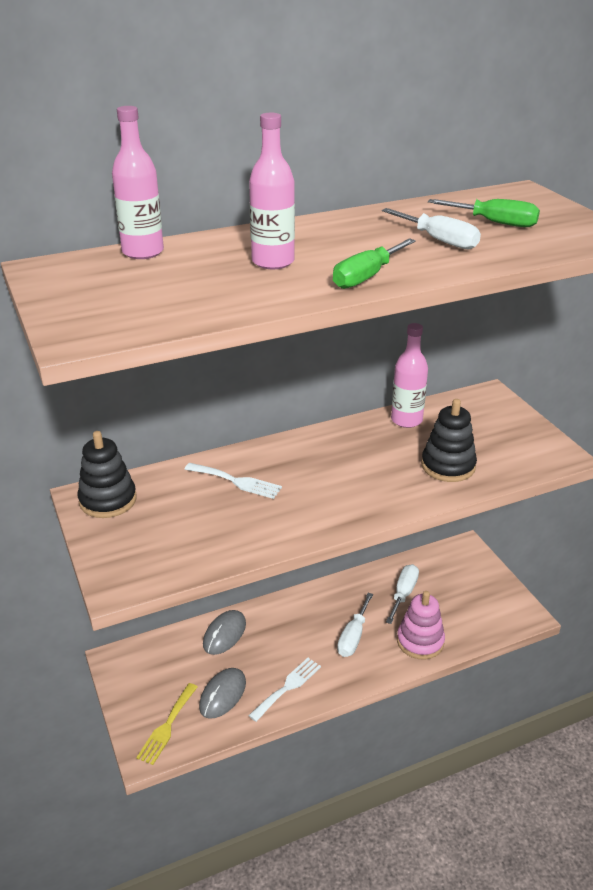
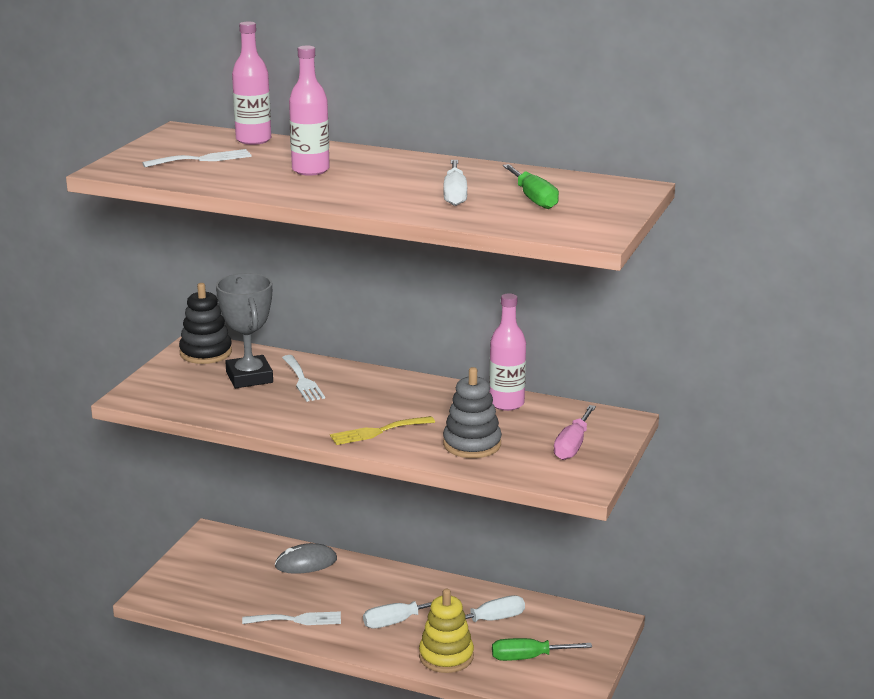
camera: 45 degrees right, 10 degrees down
(145, 289) = (202, 159): none -> white fork
(167, 726) = (184, 590): yellow fork -> yellow fork (378, 431)
(188, 503) = (249, 377): none -> grey trophy
(223, 694) = (246, 596): grey mouse -> none
(366, 277) = (340, 197): green screwdriver -> green screwdriver (528, 657)
(420, 641) = (446, 656): pink stacking toy -> yellow stacking toy
(448, 466) = (472, 444): black stacking toy -> grey stacking toy
(502, 430) = (572, 445): none -> pink screwdriver

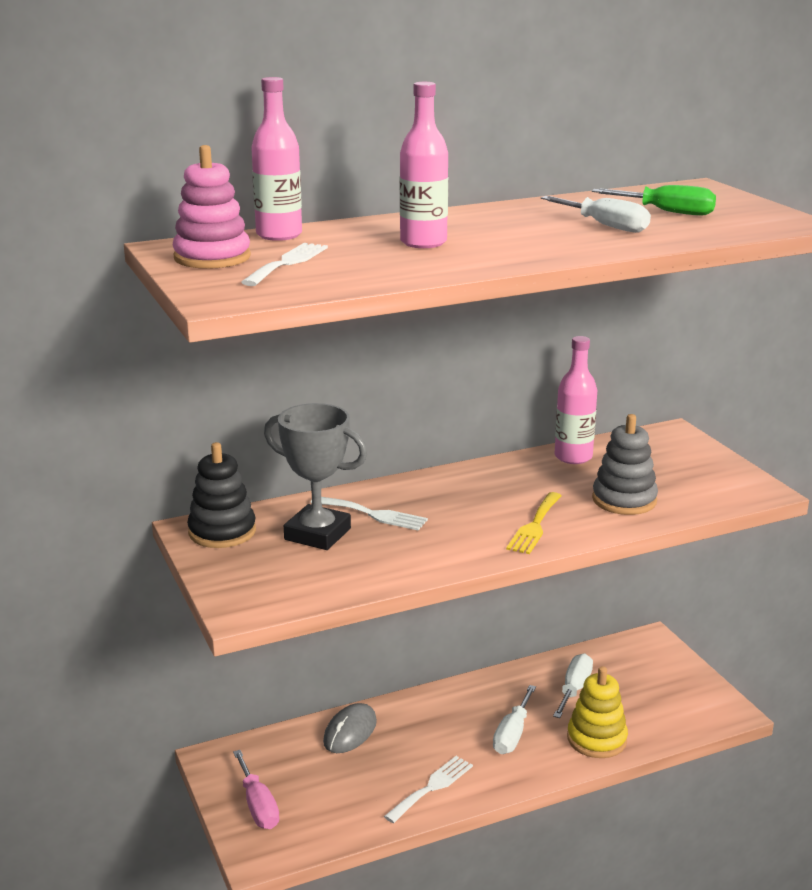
camera: 45 degrees left, 0 degrees up
(179, 143) = (212, 257): none -> pink stacking toy
(528, 657) = (650, 701): green screwdriver -> none
(572, 445) = (688, 466): pink screwdriver -> pink screwdriver (258, 806)

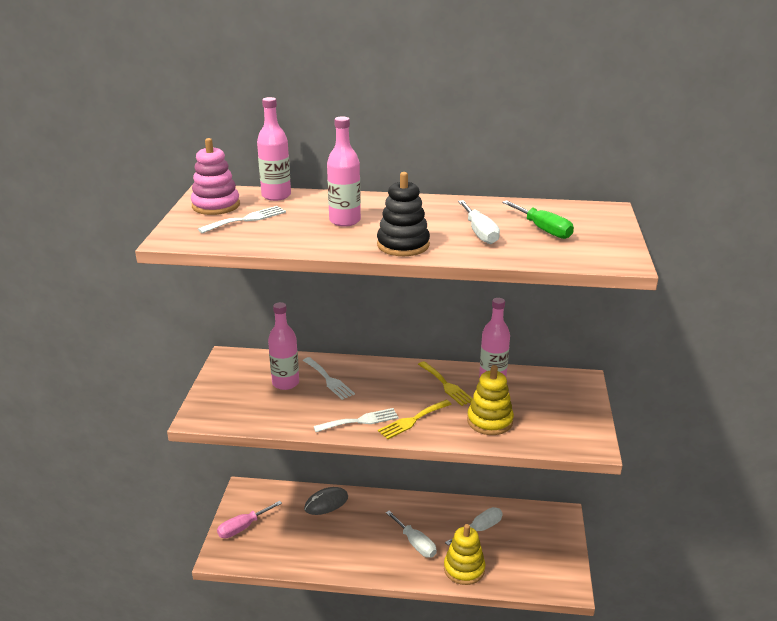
camera: 30 degrees right, 5 degrees up
(222, 532) = (239, 364): black stacking toy -> black stacking toy (403, 245)
(258, 806) = (243, 527): pink screwdriver -> pink screwdriver turned 45 degrees clockwise
(317, 534) = (285, 383): grey trophy -> pink bottle
(432, 787) = (341, 557): white fork -> white fork (360, 421)
(512, 734) = (415, 543): white screwdriver -> white screwdriver turned 90 degrees counterclockwise
(529, 479) = (446, 385): none -> yellow fork
(624, 500) = (489, 421): grey stacking toy -> yellow stacking toy

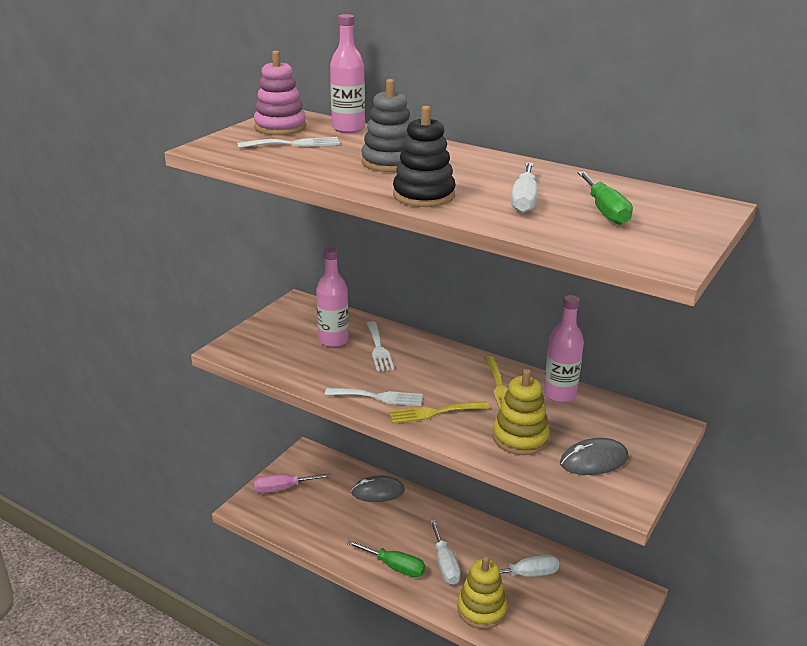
camera: 25 degrees right, 0 degrees up
(345, 221) = (389, 162): pink bottle -> grey stacking toy
(378, 560) = (394, 566): none -> green screwdriver
(552, 422) = (594, 460): none -> grey mouse

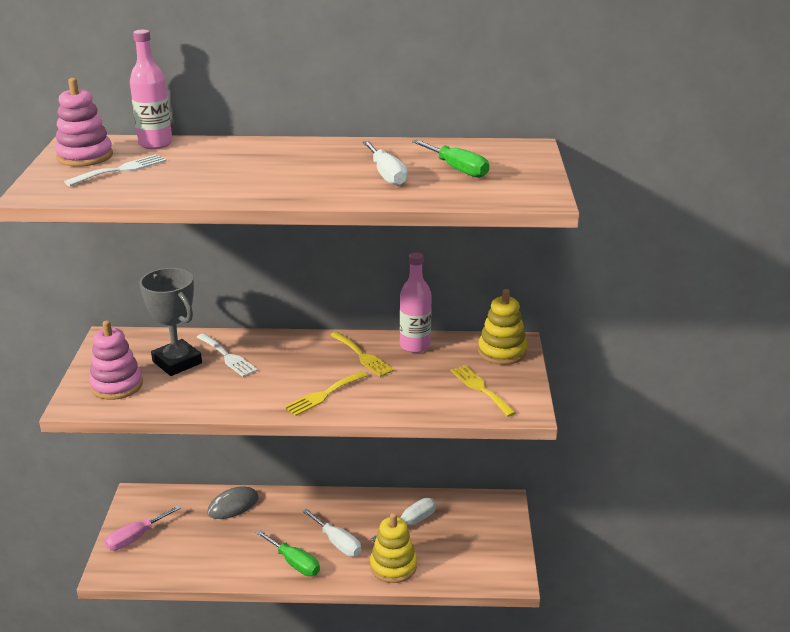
camera: 30 degrees left, 0 degrees up
(270, 345) = (117, 385): none -> pink stacking toy
(333, 340) = (177, 362): pink bottle -> grey trophy
(379, 397) = (264, 398): white fork -> none
(389, 162) = (234, 168): grey stacking toy -> none
(394, 566) = (294, 563): green screwdriver -> green screwdriver turned 45 degrees clockwise
(423, 195) = (300, 190): black stacking toy -> none
(520, 438) = (411, 391): yellow stacking toy -> yellow stacking toy (502, 352)
(594, 460) = (480, 388): grey mouse -> yellow fork

